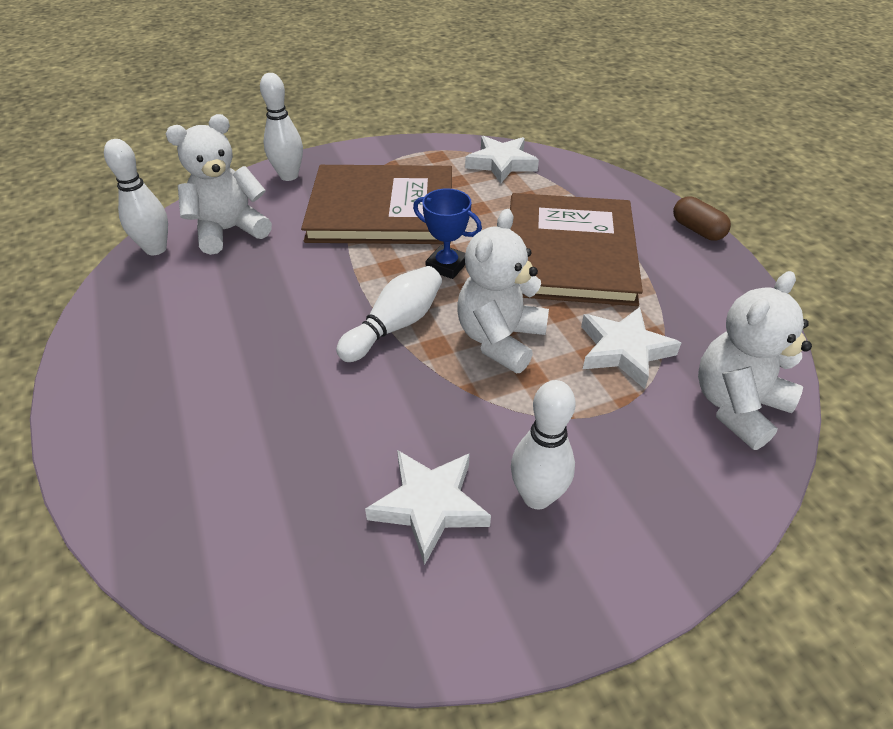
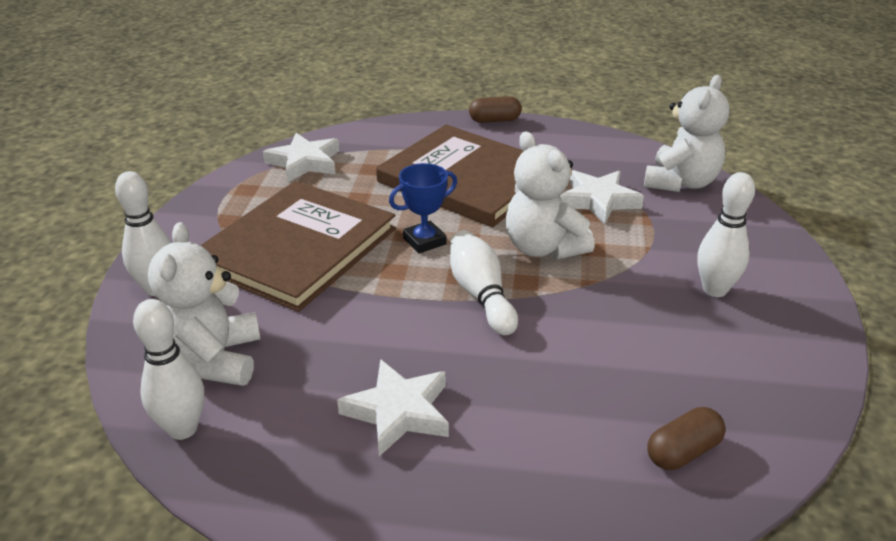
camera: 60 degrees left, 10 degrees down
(249, 538) = (682, 452): none -> brown capsule
(429, 506) = (698, 342): white star -> white star (398, 412)
(736, 406) = (680, 182): white teddy bear -> white teddy bear turned 135 degrees counterclockwise

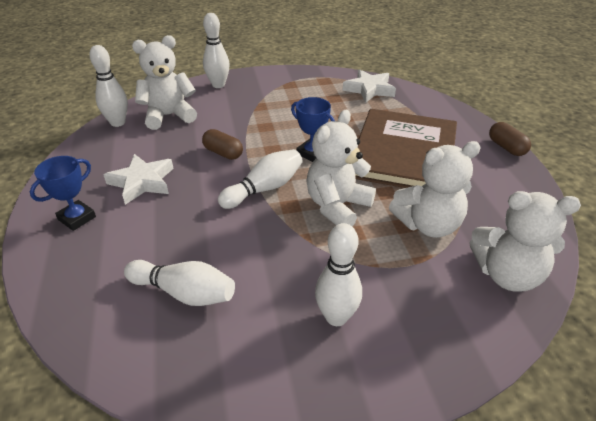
camera: 70 degrees right, 5 degrees up
(297, 248) = (276, 112): brown book -> none
(457, 498) = (77, 218): none -> blue trophy
(598, 201) = (428, 225): white star -> white teddy bear
(655, 394) = (184, 293): none -> white bowling pin
(682, 452) = (126, 315): brown capsule -> brown capsule (223, 153)

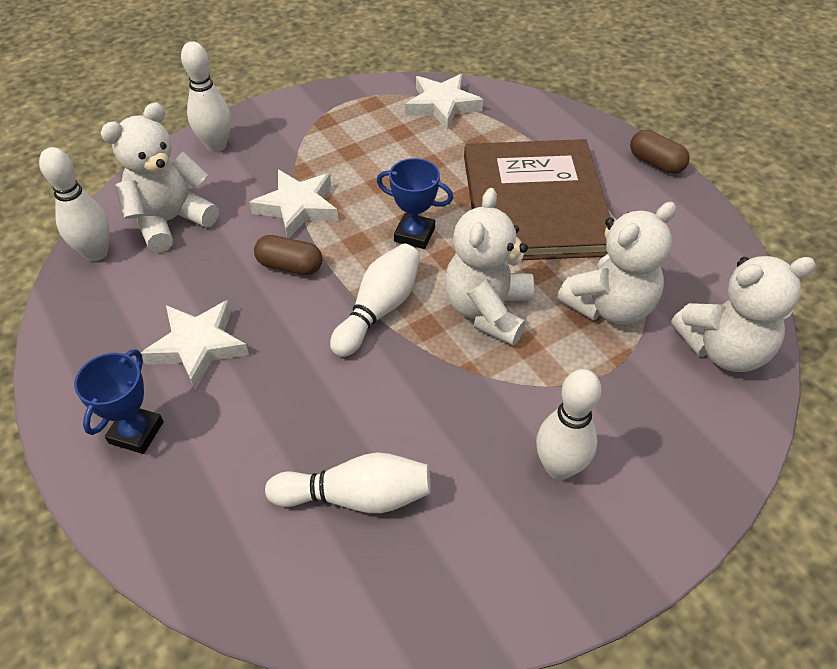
camera: 20 degrees left, 10 degrees up
(247, 124) = (298, 207): none -> white star

